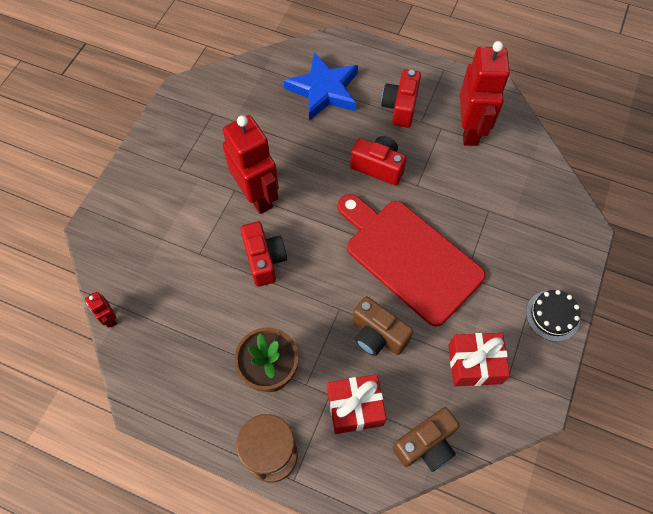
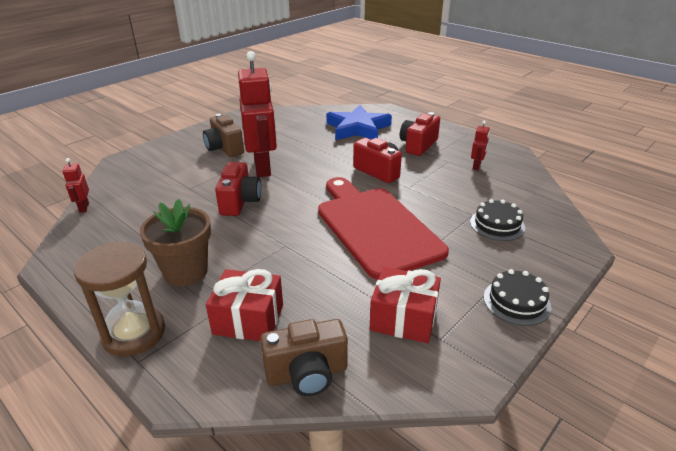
camera: 20 degrees right, 30 degrees down
(377, 335) = (310, 271): brown camera -> brown camera (224, 148)
(470, 130) = (476, 166): red robot -> red robot, size x0.43
(513, 220) = (497, 225): none -> black cake

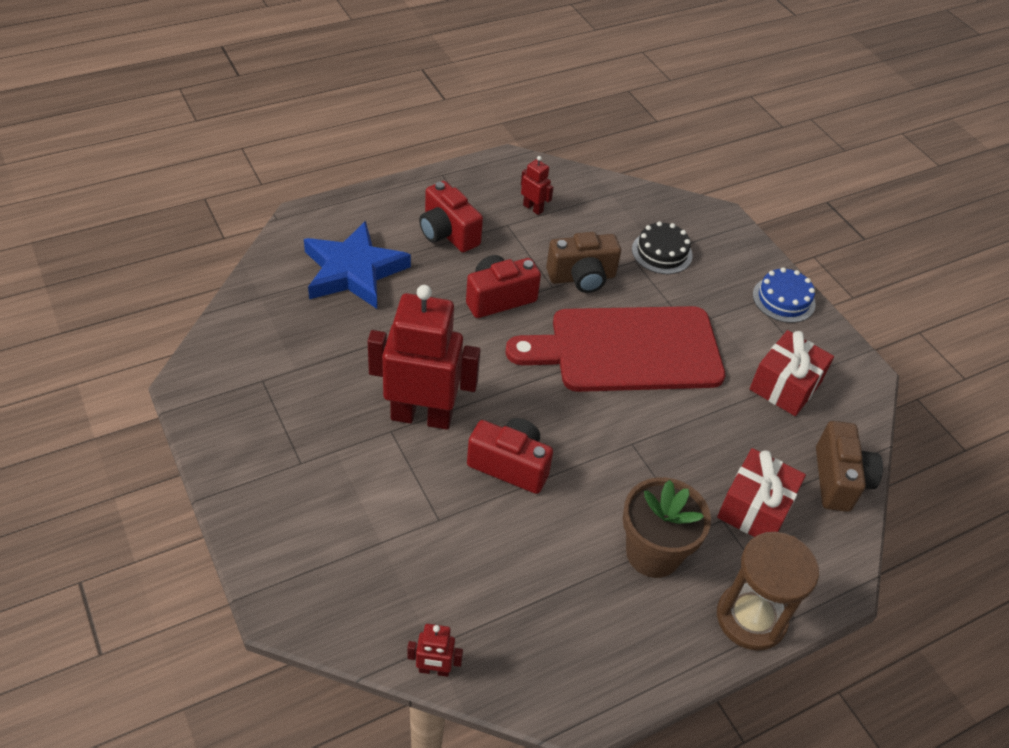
camera: 75 degrees left, 15 degrees up
(224, 148) = (324, 449): brown camera -> brown camera (582, 277)
(516, 302) = (783, 299): black cake -> blue cake

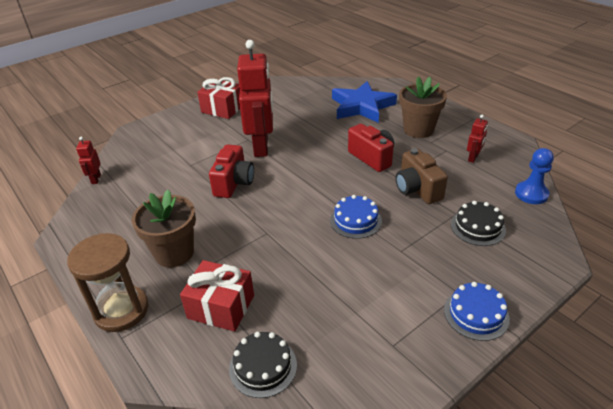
camera: 85 degrees right, 10 degrees down
(448, 233) = (418, 130): red camera -> brown flower pot
(616, 191) = (531, 194): none -> blue pawn
(627, 350) = (355, 220): red cutting board -> blue cake
(785, 386) = (362, 321): red gift -> red gift (223, 109)
(839, 480) = (263, 366): brown camera -> black cake

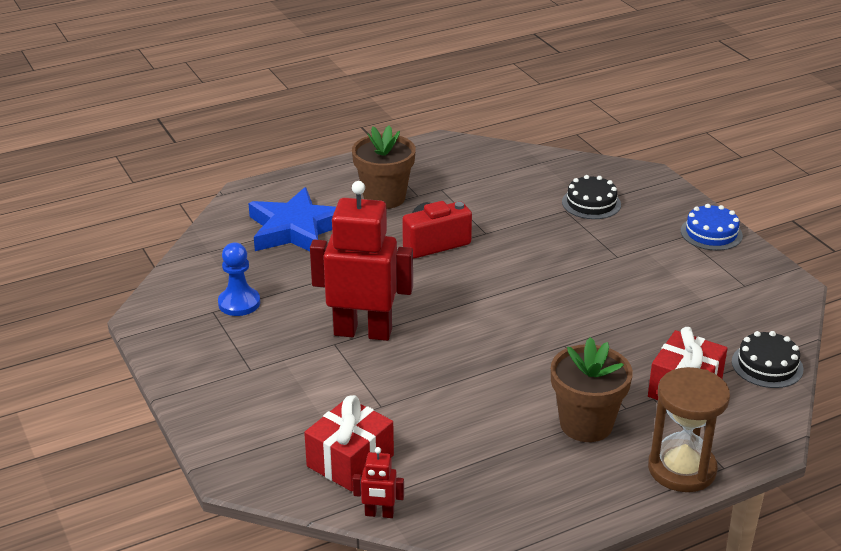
camera: 80 degrees left, 5 degrees down
(223, 109) = (218, 363): red gift -> red gift (350, 461)
(234, 183) = (448, 365): red camera -> none
(355, 220) = (559, 276): blue cake -> none
(417, 189) = (514, 225): brown camera -> none
(473, 158) = (466, 176): red robot -> none
(531, 194) = (546, 160): blue pawn -> blue pawn (239, 303)

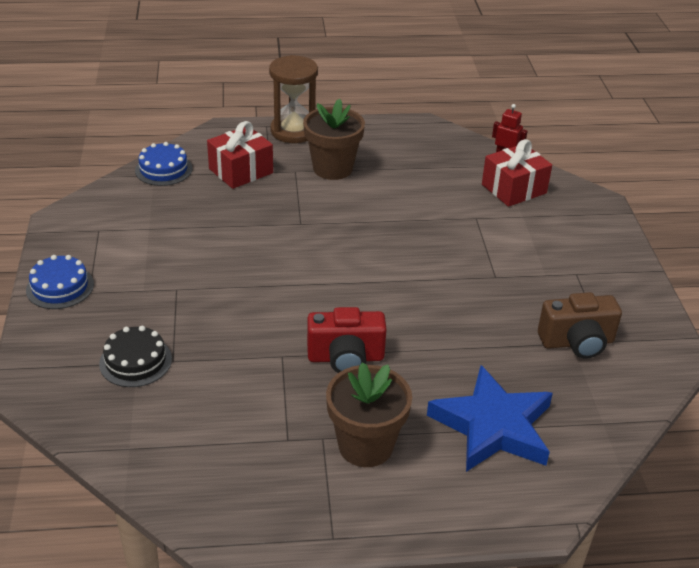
camera: 160 degrees left, 5 degrees up
(239, 303) = (577, 342): blue pawn -> brown camera
(363, 332) = (465, 280): red robot -> none
(767, 365) = (163, 169): black cake -> blue cake

